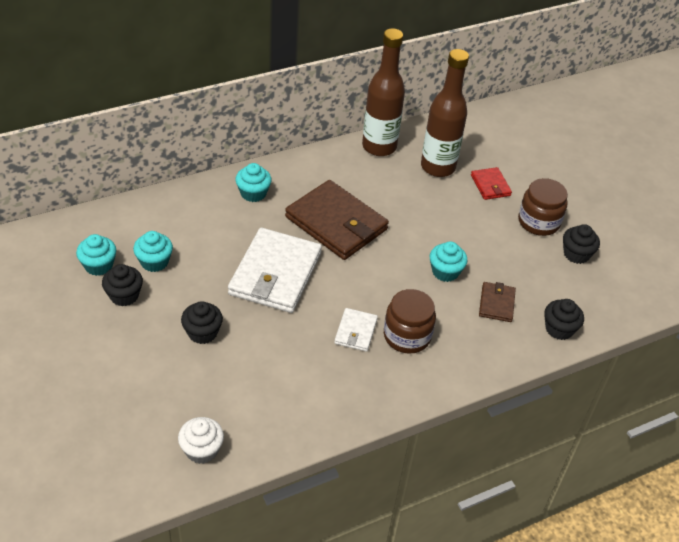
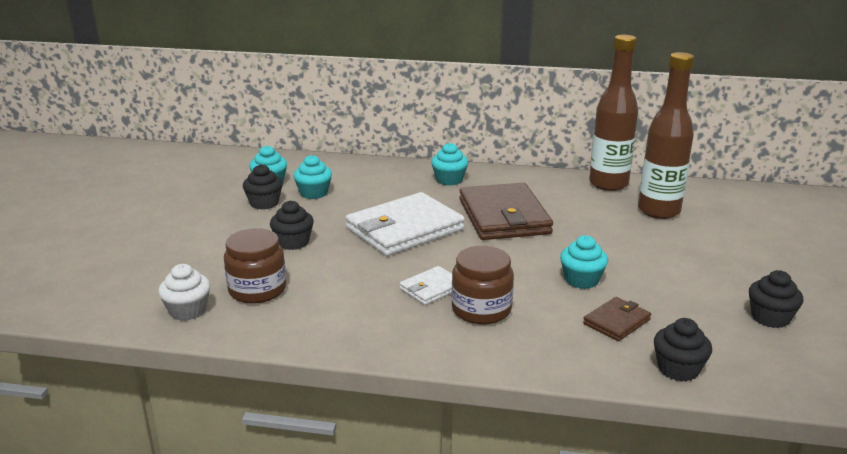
camera: 40 degrees right, 20 degrees down
(490, 185) = (709, 238): red wallet -> none
(538, 222) = (743, 279): brown jar -> brown jar (257, 290)

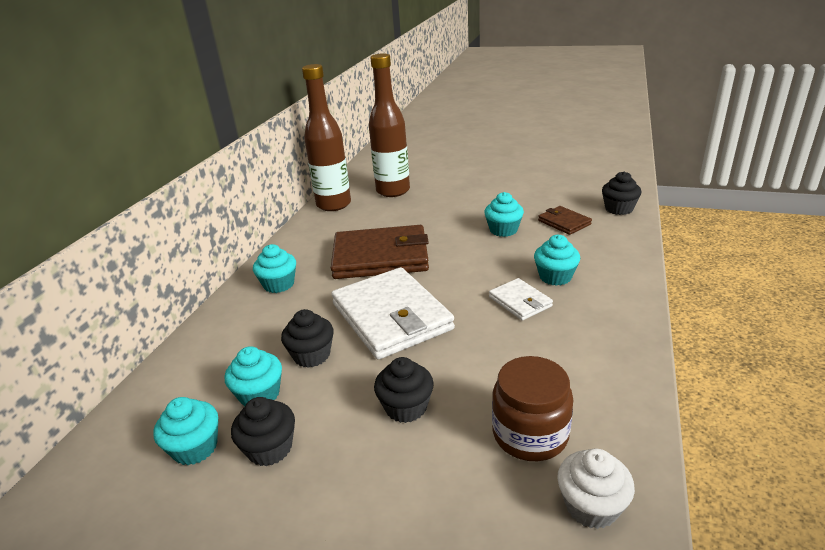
camera: 80 degrees left, 5 degrees up
(481, 309) = (555, 277): brown jar -> turquoise cupcake
(770, 318) = (550, 176): black cupcake -> black cupcake (312, 355)

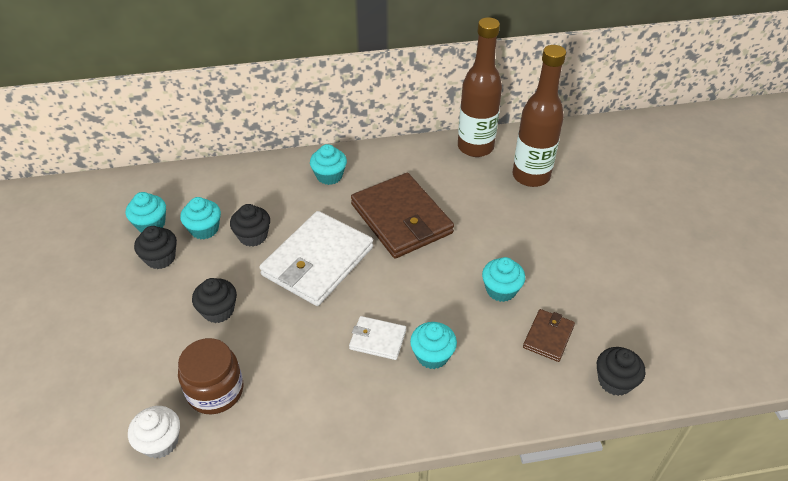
camera: 60 degrees right, 15 degrees up
(520, 302) = (377, 339): white wallet -> white wallet turned 75 degrees clockwise

